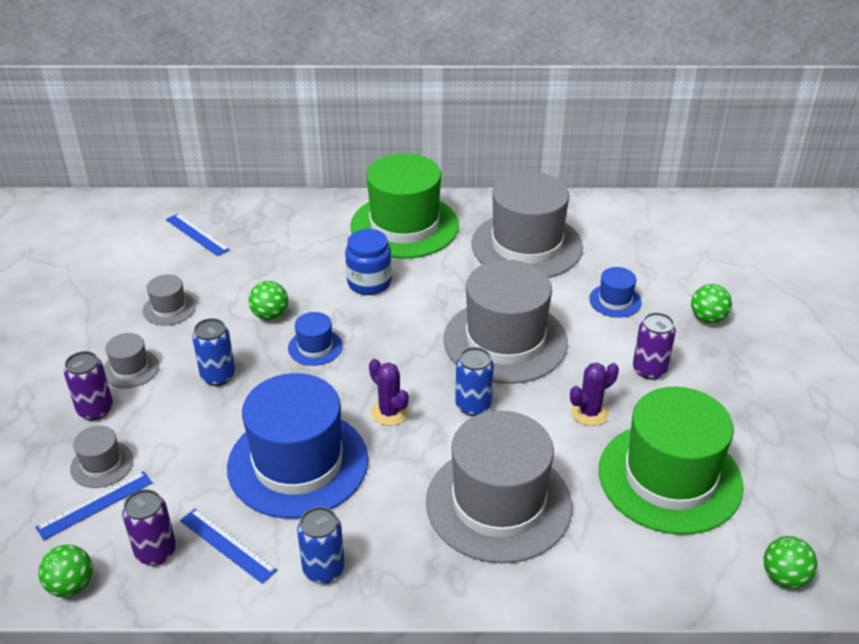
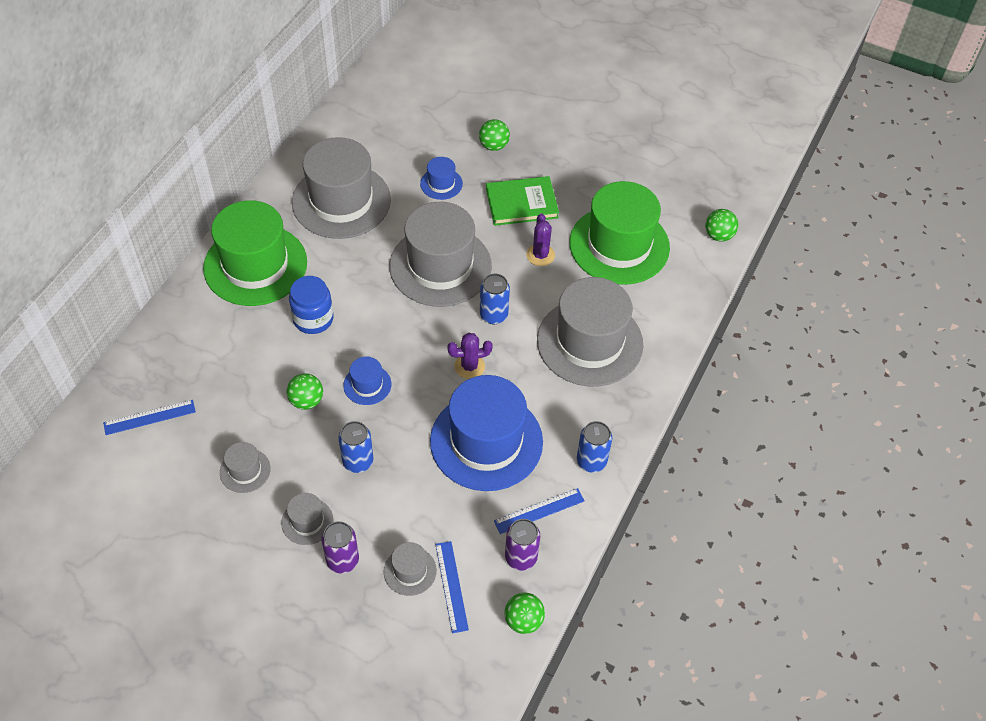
camera: 65 degrees left, 15 degrees up
(649, 370) = (521, 203): purple can -> green book

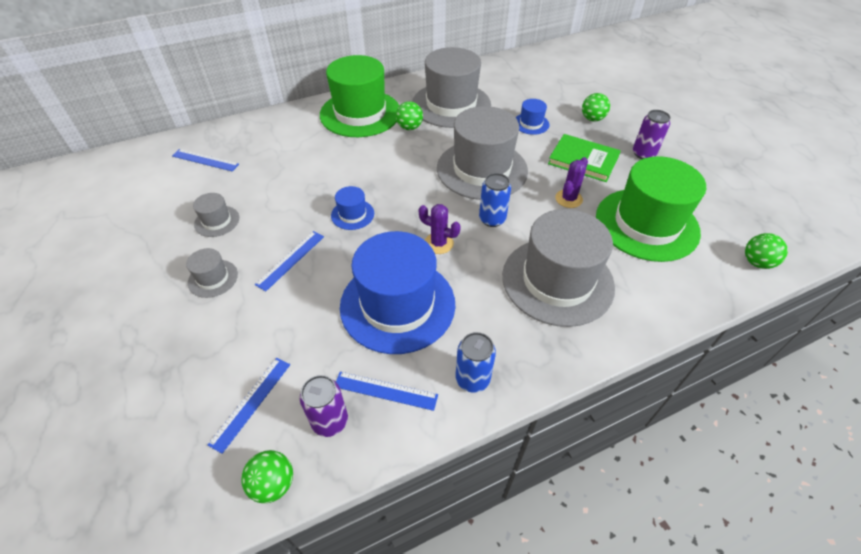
camera: 40 degrees right, 5 degrees down
(306, 401) = (302, 202): green ball -> green ball (409, 127)
(313, 319) = (361, 158): blue jar -> none
(342, 560) = (202, 322): purple can -> purple can (643, 154)
(358, 461) = (291, 260): blue can -> blue ruler
(410, 571) = (236, 365): grey hat -> none

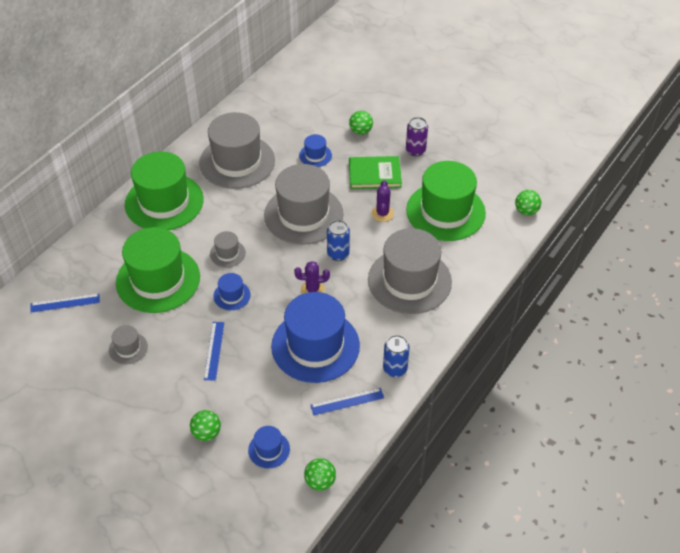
camera: 30 degrees left, 0 degrees up
(213, 278) = (167, 390): grey hat -> grey hat (227, 253)
(251, 403) = (269, 449): blue ruler -> blue hat
(298, 173) = (158, 280): none -> green hat
(330, 421) = (326, 434): purple can -> none
(409, 127) = (218, 199): green ball -> green ball (206, 433)

